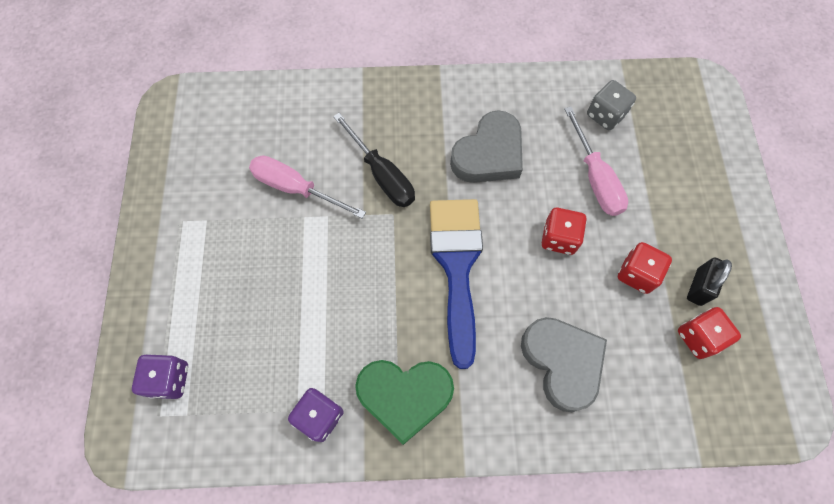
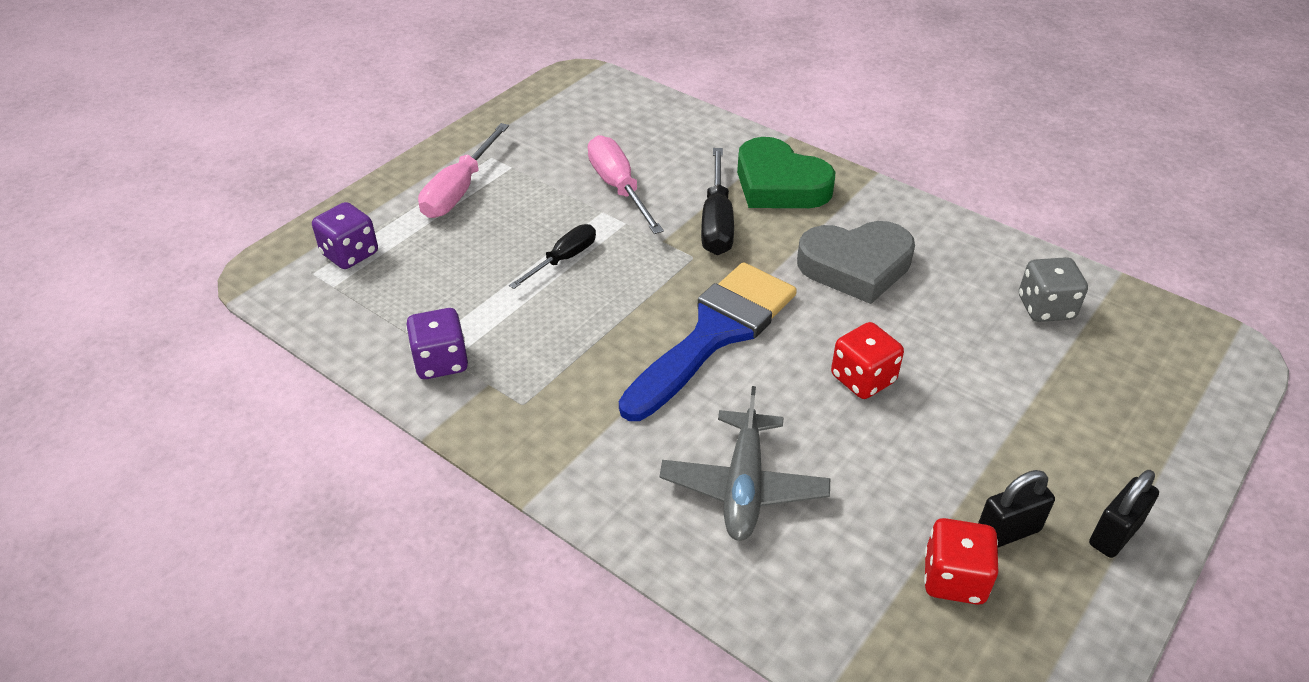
camera: 40 degrees right, 25 degrees down
(317, 275) = (563, 259): none -> black screwdriver
(404, 396) = (538, 400): green heart -> green heart (779, 184)
(562, 362) = (743, 486): grey heart -> grey plane
(595, 178) = (970, 354): pink screwdriver -> pink screwdriver (460, 190)
(637, 274) = (931, 468): red dice -> none
(741, 249) = (1114, 534): none -> black padlock

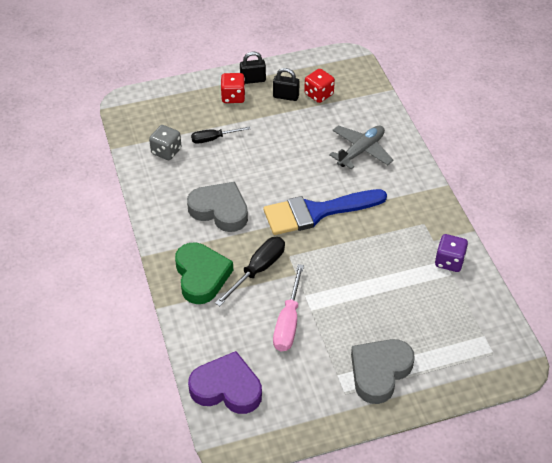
camera: 145 degrees left, 5 degrees up
(350, 254) = (466, 354): purple dice -> none
(460, 190) = (379, 372): pink screwdriver -> grey heart
(563, 259) = (354, 289): black screwdriver -> black screwdriver (213, 139)
(628, 108) = (227, 388): none -> purple heart
(863, 379) = (275, 163): red dice -> red dice (233, 97)

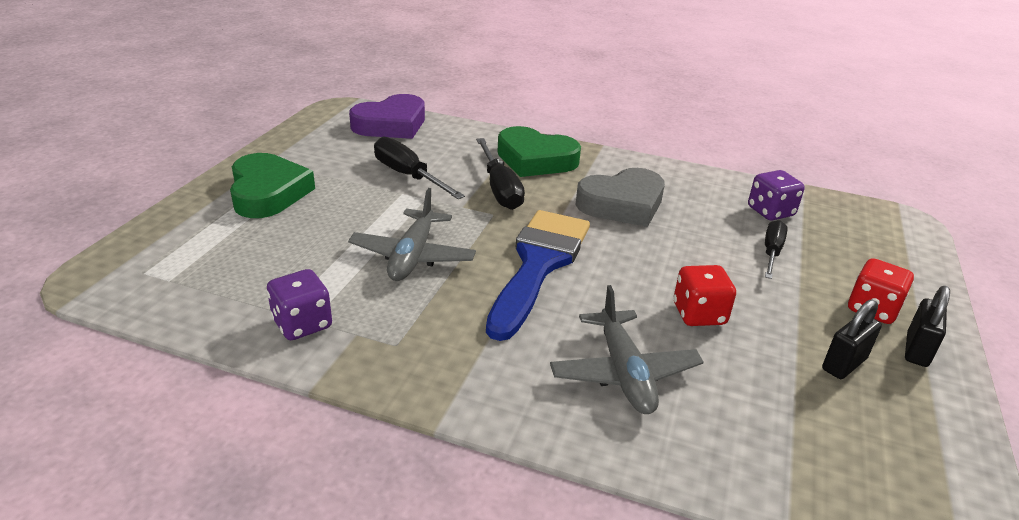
camera: 125 degrees right, 15 degrees down
(166, 151) = (770, 212): grey dice -> purple dice
(288, 322) = (408, 176): pink screwdriver -> black screwdriver
(319, 94) = (828, 408): red dice -> red dice (699, 314)
(362, 261) = (413, 256): none -> grey plane
(379, 372) = (268, 192): grey heart -> green heart

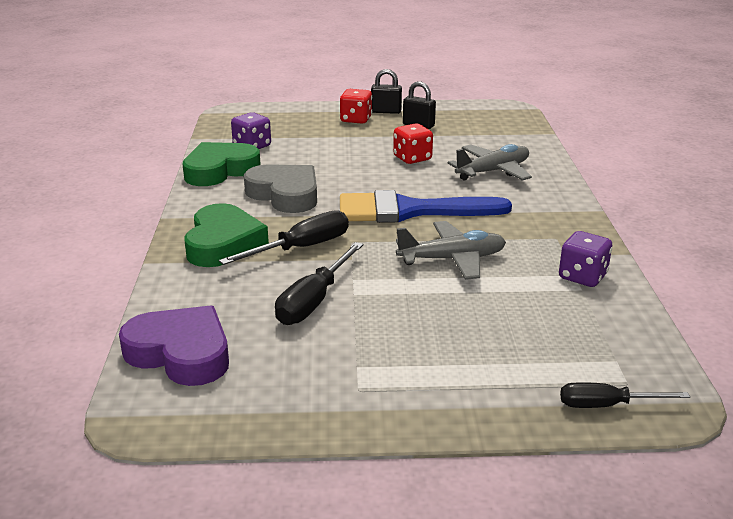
camera: 110 degrees left, 5 degrees down
(268, 192) = (426, 374): green heart -> green heart (220, 170)
(771, 252) = (314, 144): black screwdriver -> black screwdriver (607, 405)

